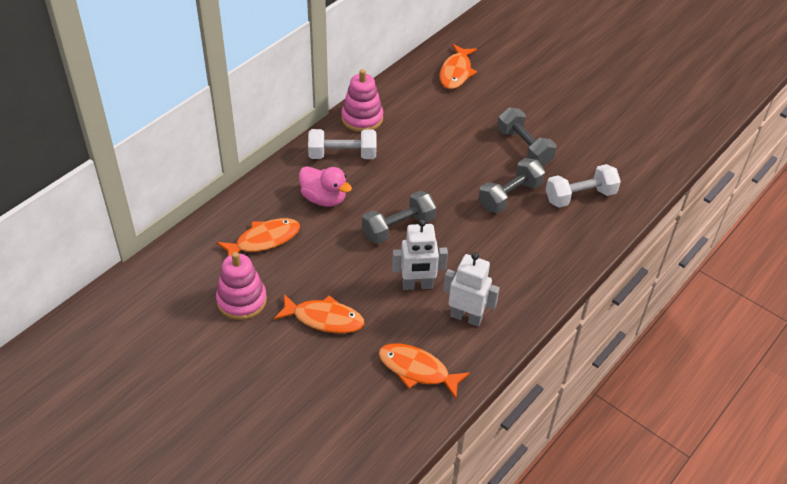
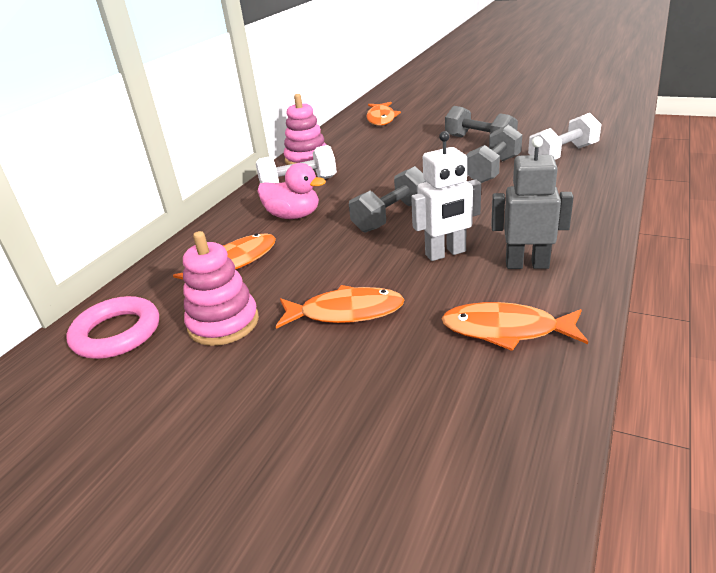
camera: 10 degrees left, 15 degrees down
(170, 285) = (116, 333): none -> pink ring
(466, 317) = (527, 264): white robot -> grey robot

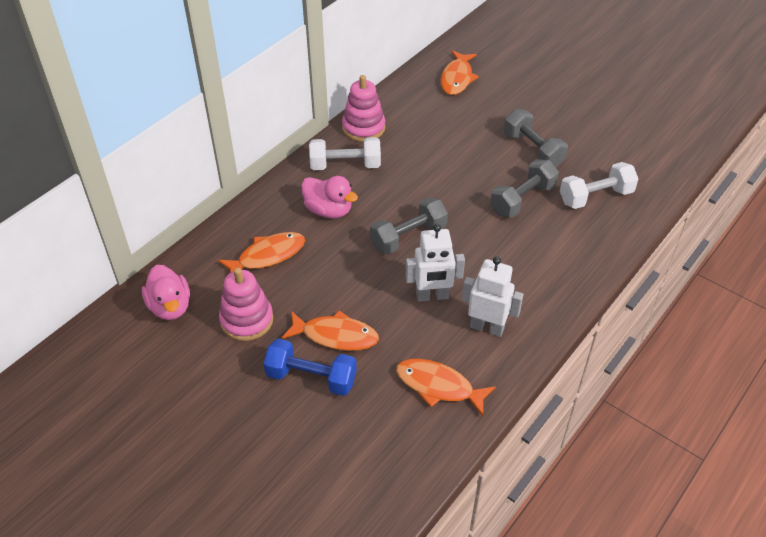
camera: 10 degrees right, 15 degrees up
(116, 333) = (170, 307): pink ring -> pink duck
(331, 361) = (311, 378): none -> blue dumbbell
(527, 264) = (487, 327): grey robot -> white robot

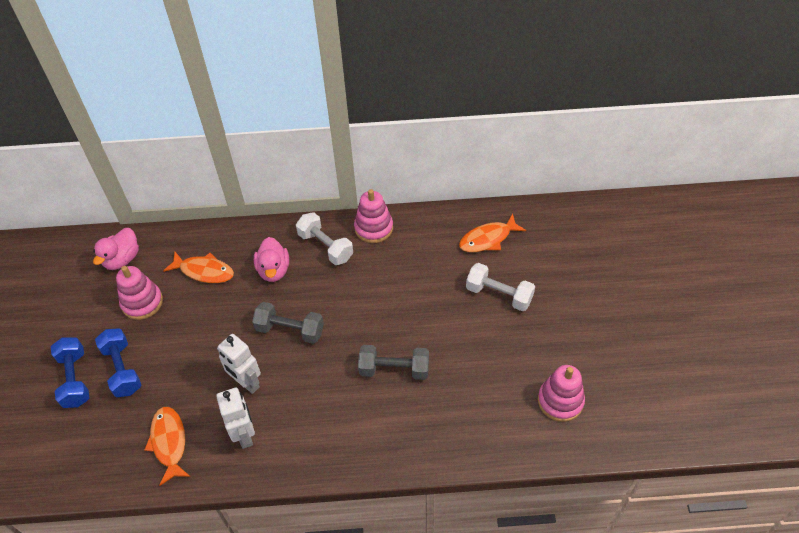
camera: 50 degrees right, 5 degrees up
(278, 423) = (75, 379): none -> blue dumbbell
(335, 336) = (166, 356): orange fish -> none
(533, 150) = (457, 339): grey dumbbell -> none
(595, 197) = (445, 414): white dumbbell -> white dumbbell (499, 295)
(646, 134) = (560, 401): none -> pink stacking toy

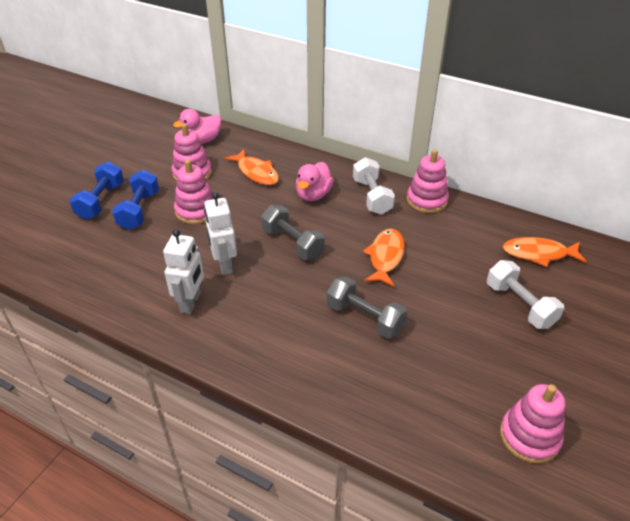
camera: 30 degrees right, 10 degrees down
(169, 443) = (127, 278): orange fish -> orange fish (385, 257)
(178, 342) = (196, 211): none -> pink stacking toy

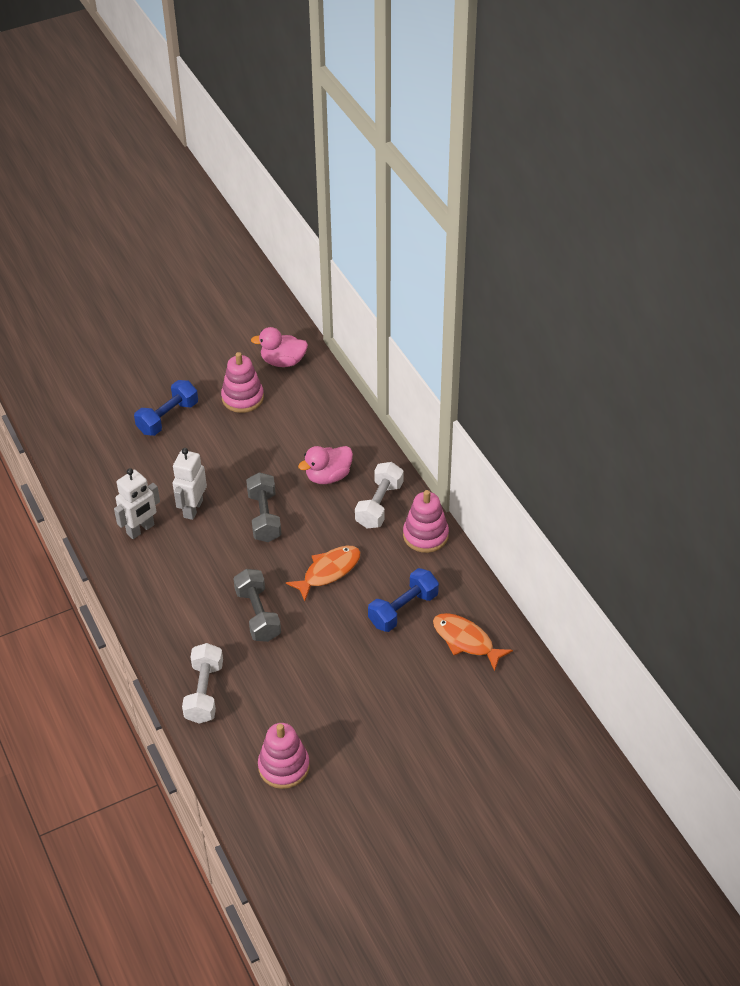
camera: 35 degrees right, 5 degrees up
(101, 201) = (144, 392): blue dumbbell -> blue dumbbell (403, 609)
(196, 211) = (213, 442): pink stacking toy -> none
(256, 172) = (300, 425): orange fish -> none
(519, 305) = (393, 674): white dumbbell -> white dumbbell (204, 692)

